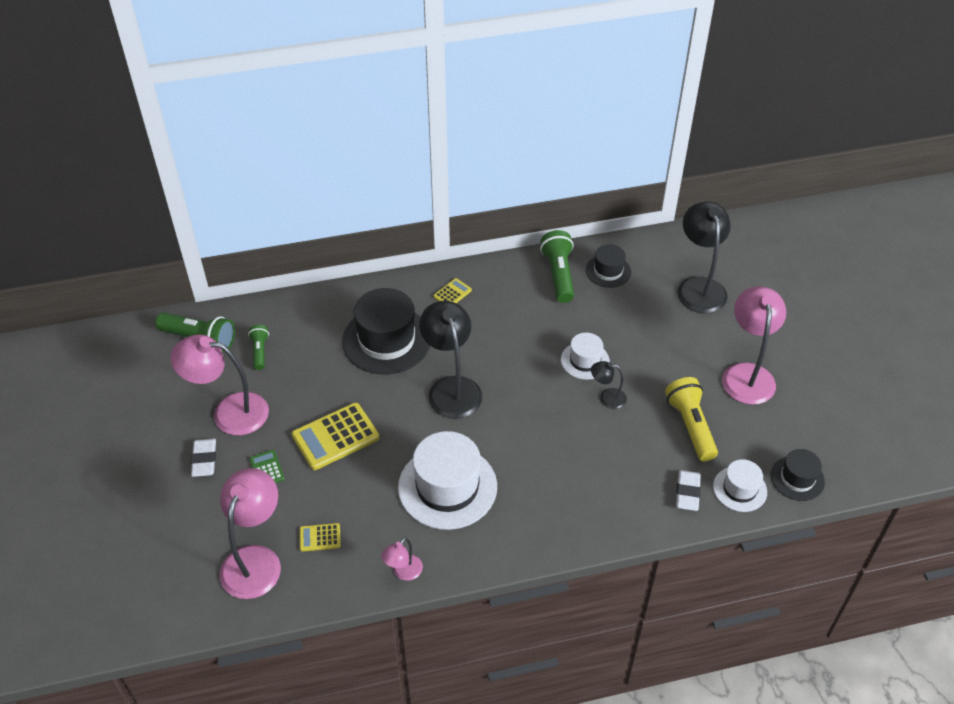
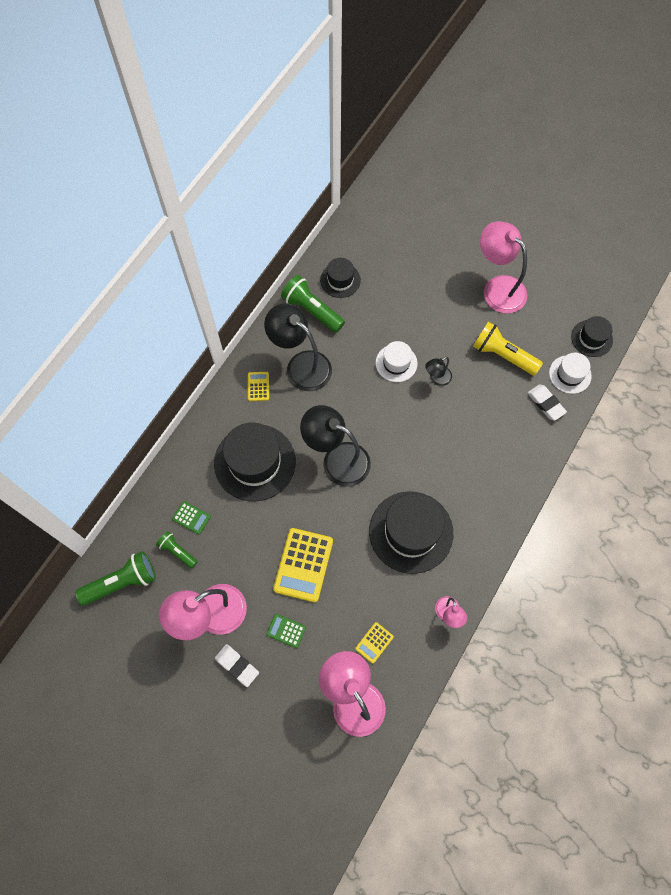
camera: 45 degrees left, 20 degrees up
(296, 338) = (191, 518): none -> green calculator
(447, 487) = (411, 532): white hat -> black hat
(699, 287) = (407, 245): black lamp -> black lamp (301, 365)

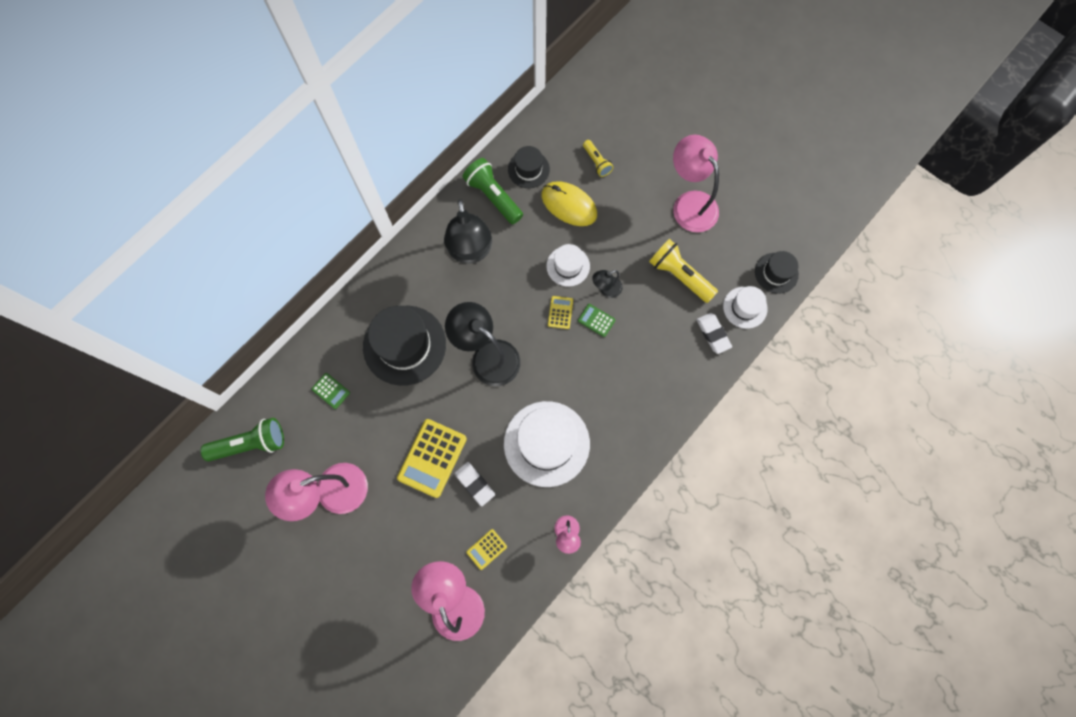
camera: 10 degrees right, 5 degrees up
(177, 551) = (311, 422): green flashlight -> none
(237, 665) = (347, 547): white eraser -> white eraser (474, 484)
(258, 386) = (423, 267): yellow calculator -> yellow calculator (560, 312)
(286, 631) = (402, 521): green calculator -> green calculator (596, 320)
(301, 365) = (471, 252): black lamp -> black lamp turned 150 degrees counterclockwise
(385, 307) = (569, 205): none -> yellow mouse
(403, 264) = (596, 162): none -> yellow flashlight
(411, 532) = (546, 443): black hat -> white hat

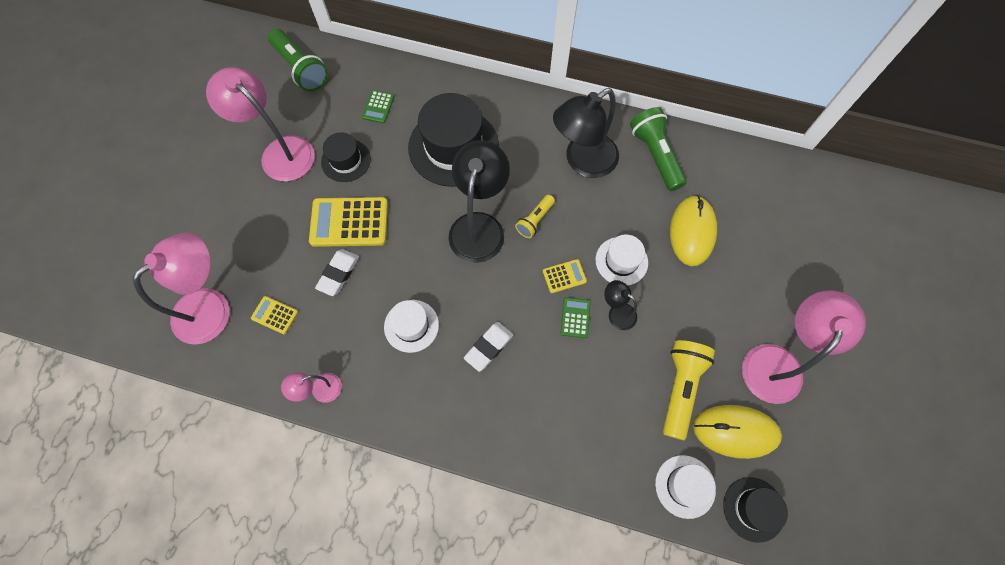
camera: 65 degrees right, 5 degrees down
(493, 196) = (655, 155): green flashlight -> green flashlight turned 45 degrees counterclockwise
(528, 169) = (707, 175): black hat -> black hat (346, 160)
(546, 443) = (411, 326): white hat -> white hat, size x0.54
(596, 162) = (760, 238): yellow flashlight -> yellow flashlight (535, 220)
(713, 334) = (629, 459): white eraser -> white eraser (488, 347)
(723, 256) = (735, 431): none -> yellow mouse

